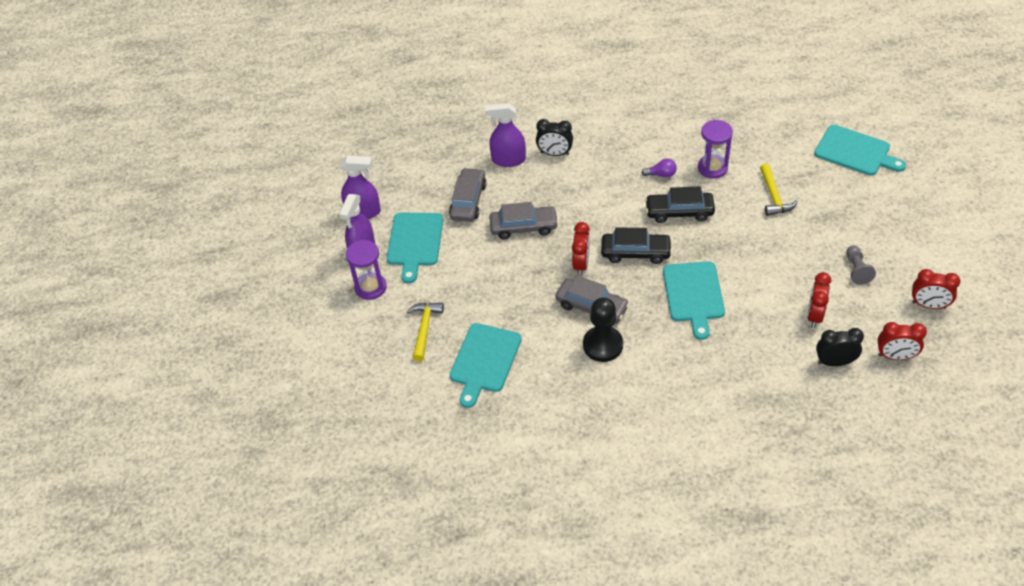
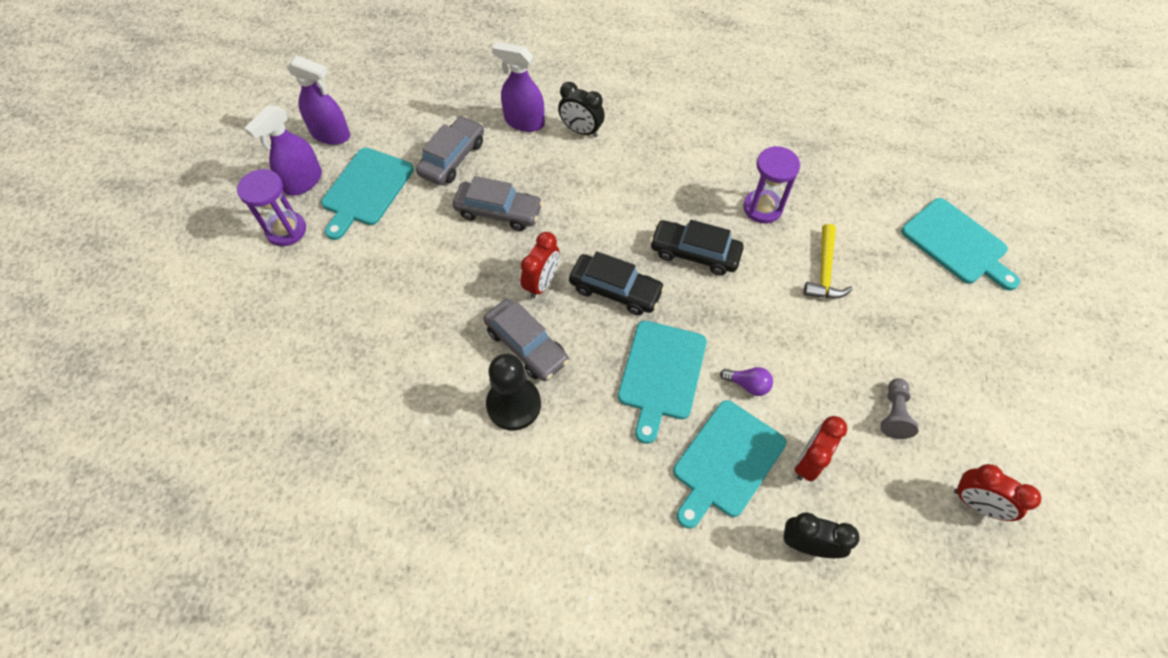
camera: 15 degrees right, 10 degrees up
(424, 329) = (316, 305): yellow hammer -> none
(484, 361) = (361, 374): turquoise cutting board -> turquoise cutting board (726, 462)
(661, 174) = (695, 196): purple light bulb -> purple light bulb (748, 384)
(895, 356) = (897, 567): red clock -> none

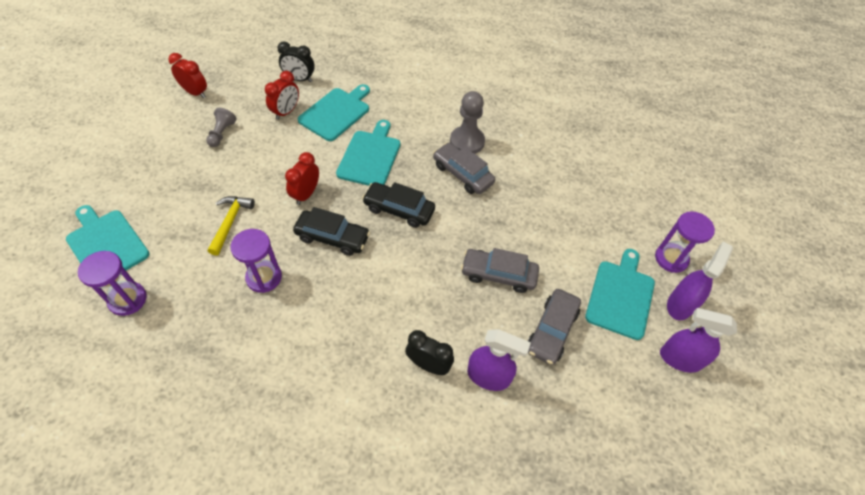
camera: 175 degrees right, 5 degrees down
(514, 404) = (467, 141): black pawn -> grey pawn
(541, 283) = (456, 215): red clock -> red clock (306, 194)
(748, 384) = (313, 150): purple light bulb -> none
(897, 186) = (128, 299): none -> purple hourglass

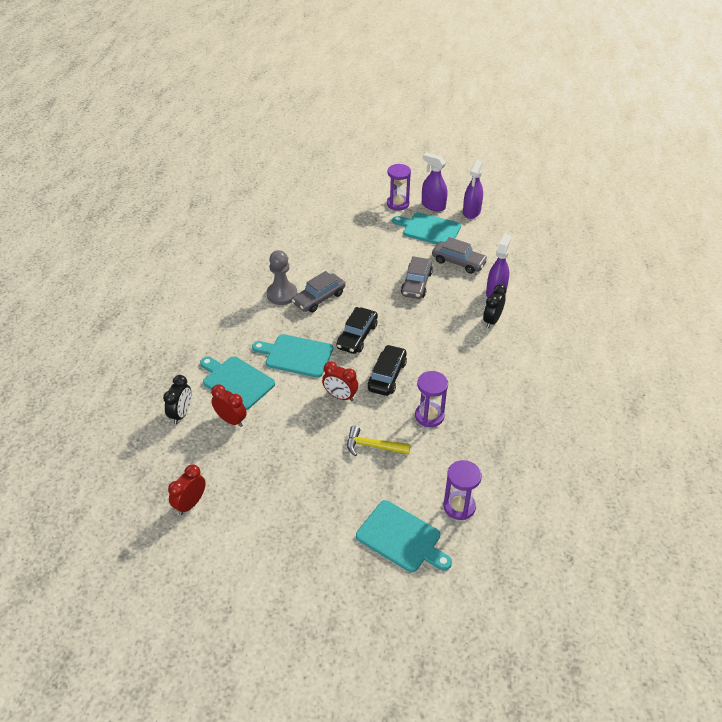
camera: 85 degrees left, 10 degrees down
(106, 244) = (401, 538): turquoise cutting board -> turquoise cutting board turned 105 degrees counterclockwise
(222, 133) = (258, 469): grey pawn -> none

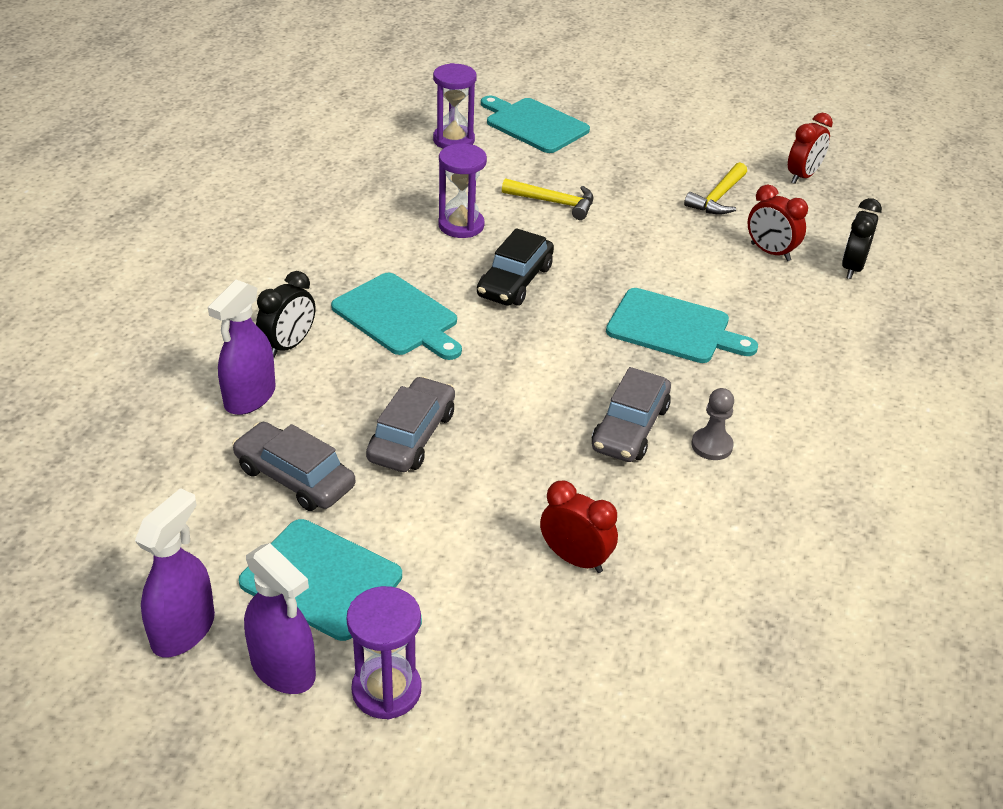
camera: 175 degrees left, 5 degrees down
(236, 381) = (774, 300): turquoise cutting board -> turquoise cutting board (398, 317)
(259, 469) = (718, 197): none -> yellow hammer
(282, 294) = (711, 445): grey pawn -> grey pawn, size x0.61
(319, 298) = (630, 428): grey car -> grey car turned 150 degrees clockwise
(340, 396) = (597, 263): red clock -> red clock (575, 559)
(357, 336) = (558, 347): black car -> none

